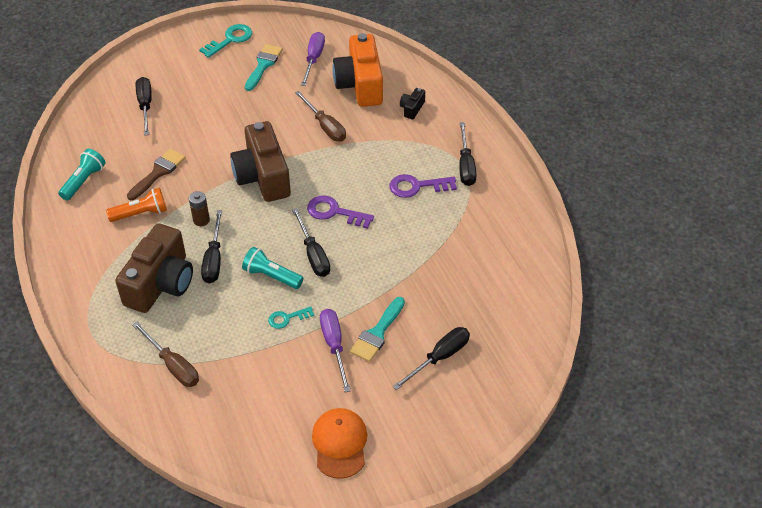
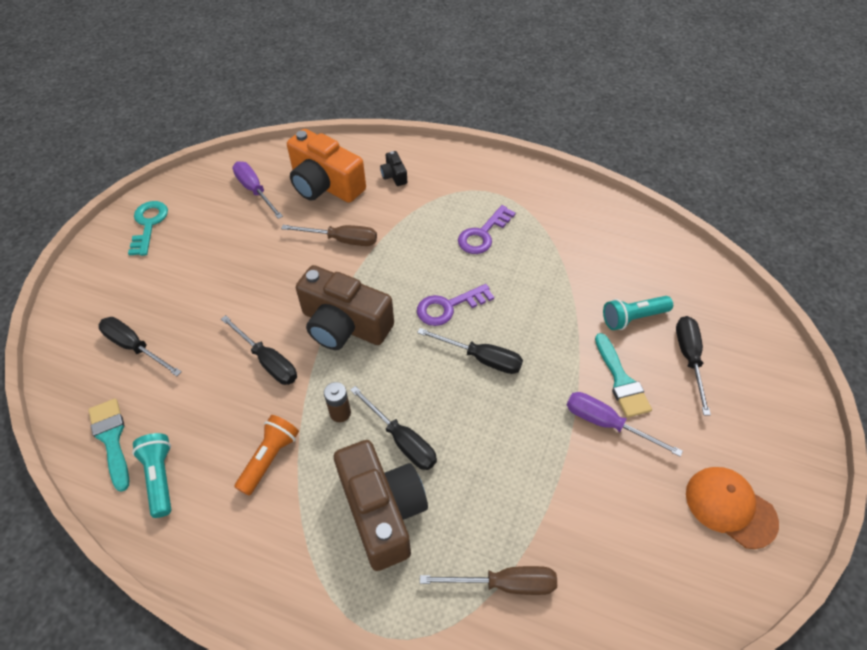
camera: 45 degrees left, 5 degrees up
(158, 172) = (235, 402): brown brush -> none
(263, 65) = (213, 226): turquoise brush -> turquoise brush (111, 438)
(271, 276) = (473, 409): turquoise flashlight -> turquoise flashlight (633, 318)
(287, 318) = (538, 435): turquoise key -> none
(465, 165) = (495, 191): black screwdriver -> black screwdriver (268, 361)

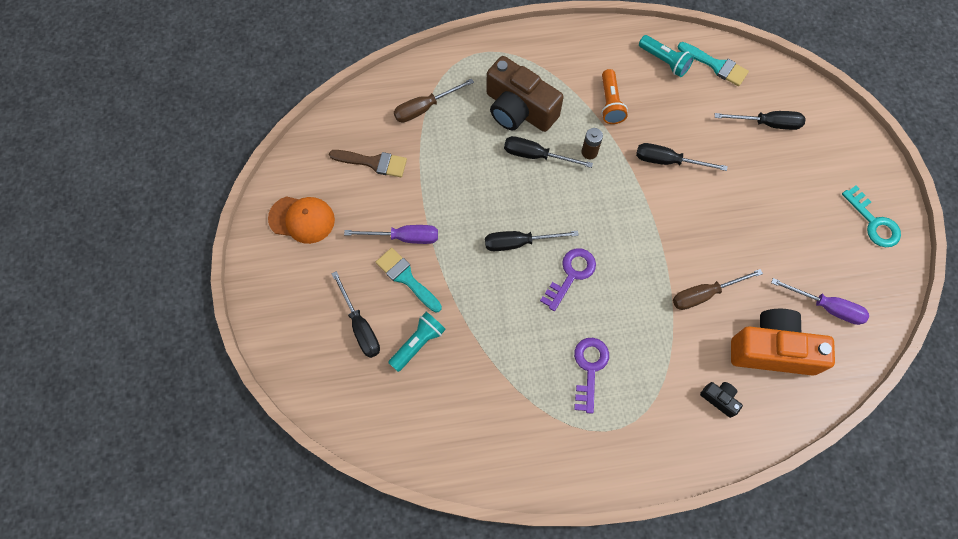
camera: 150 degrees right, 15 degrees up
(344, 325) = (638, 217): brown camera -> none
(609, 537) = (373, 162): none -> brown brush

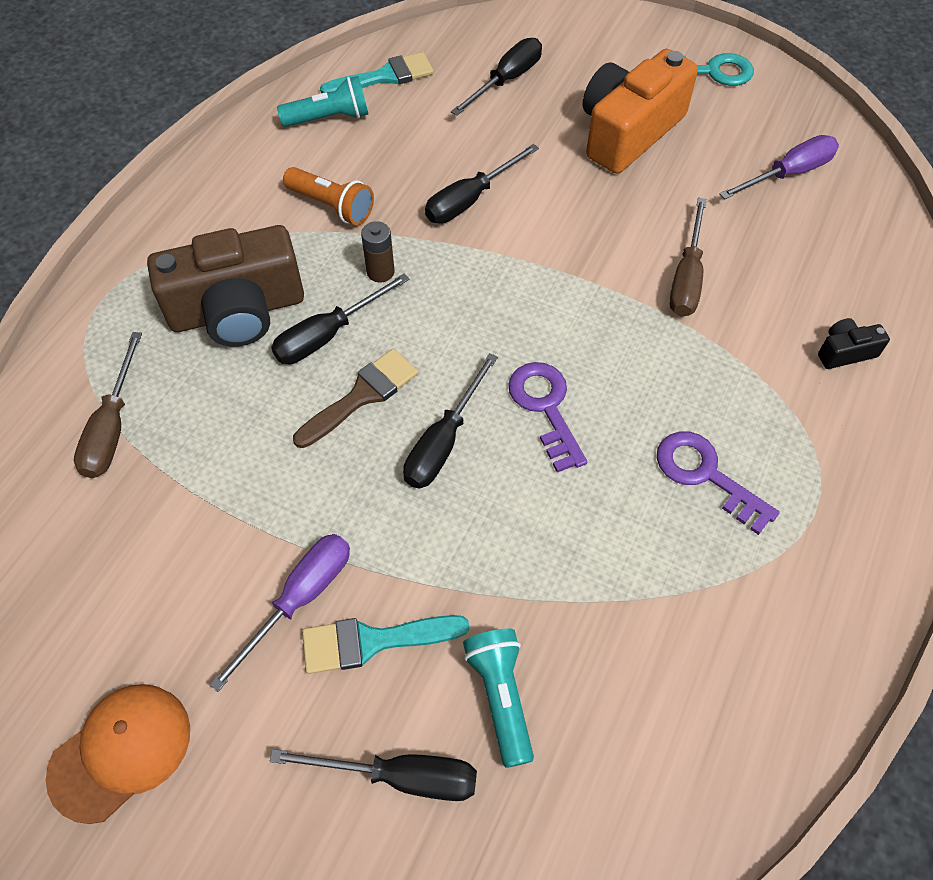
camera: 55 degrees left, 10 degrees down
(373, 162) = (130, 562): brown brush -> brown brush (362, 395)
(772, 350) = (810, 257): orange camera -> orange camera (628, 132)

